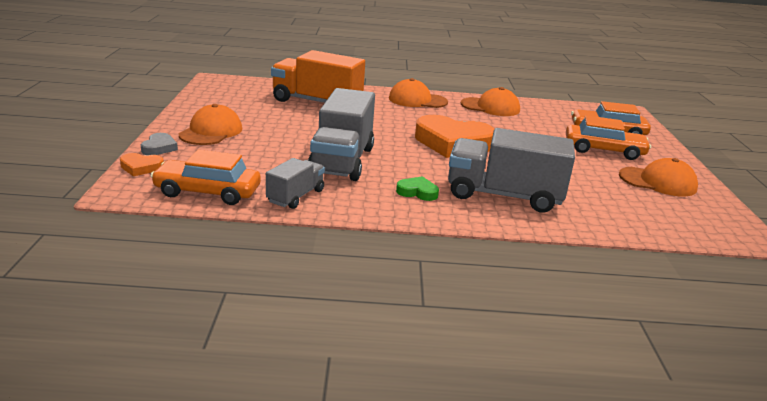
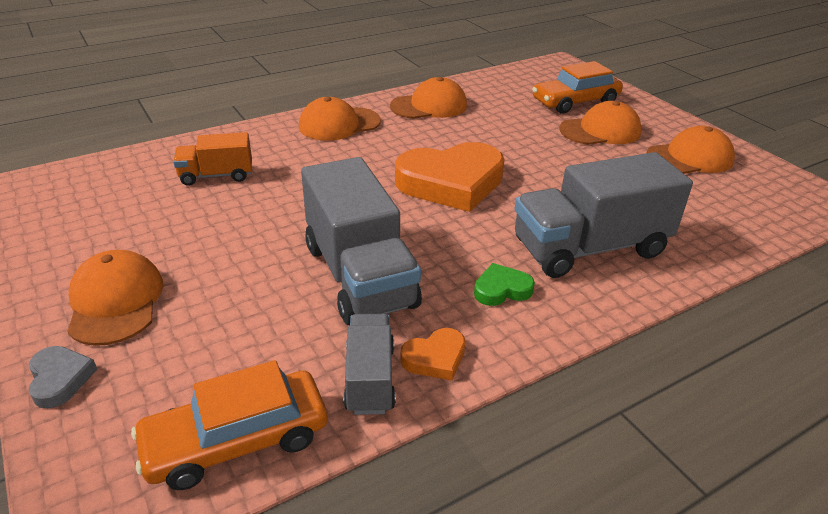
camera: 30 degrees left, 10 degrees up
(141, 167) = (70, 443): orange heart -> orange heart (435, 358)
(317, 102) = (216, 175): orange truck -> orange truck, size x0.54
(604, 150) = (600, 131): orange car -> orange cap

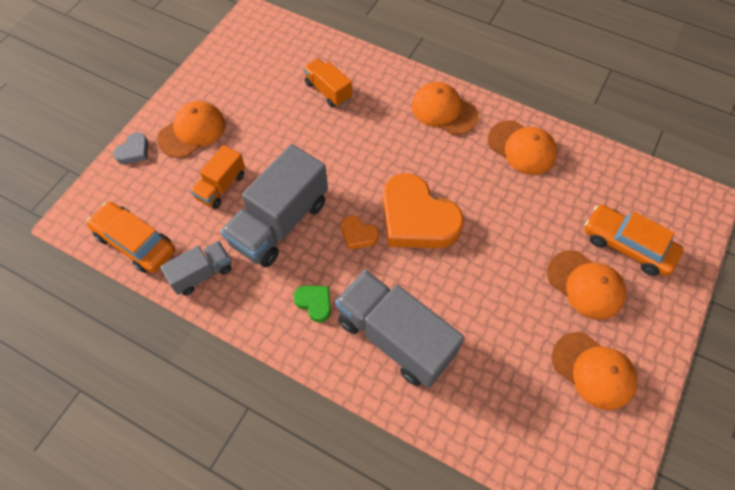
camera: 60 degrees right, 25 degrees up
(244, 307) = (221, 186): none -> orange truck
(435, 358) = (233, 296): orange heart -> orange heart (358, 234)

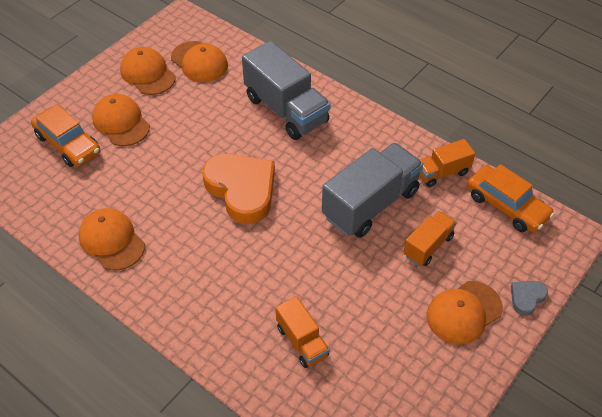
camera: 170 degrees left, 10 degrees down
(202, 274) = (442, 172): grey truck -> orange truck
(314, 303) = (346, 139): green heart -> none
(358, 234) = (299, 184): orange heart -> none
(444, 111) = (175, 294): orange cap -> orange cap (199, 62)

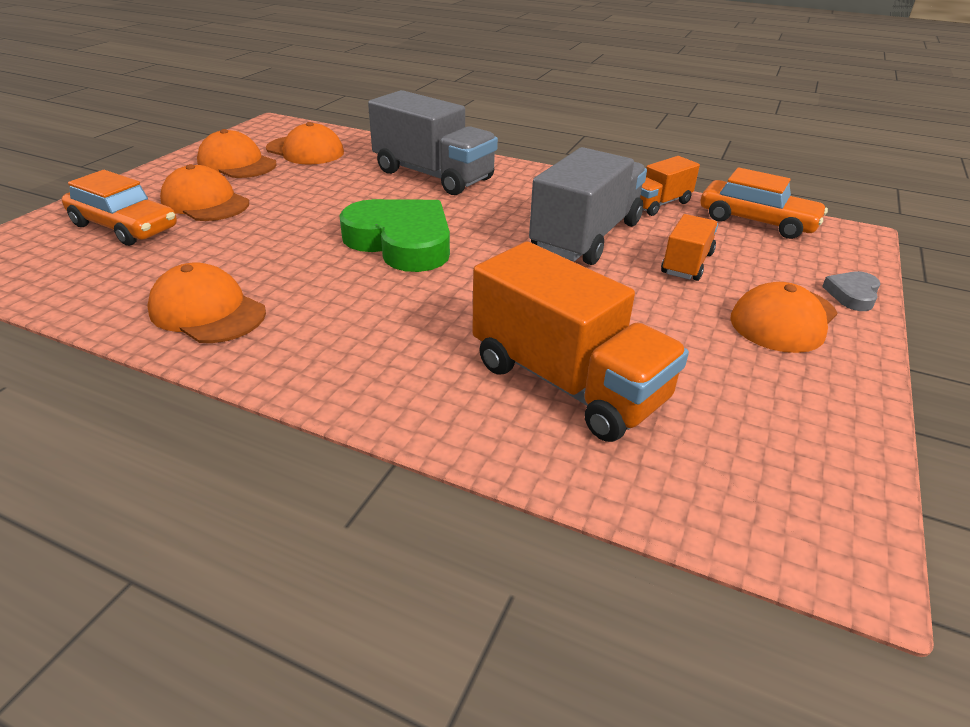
camera: 15 degrees left, 15 degrees down
(242, 190) = (401, 242): orange heart -> green heart
(302, 341) = (567, 383): orange truck -> orange truck, size x1.85

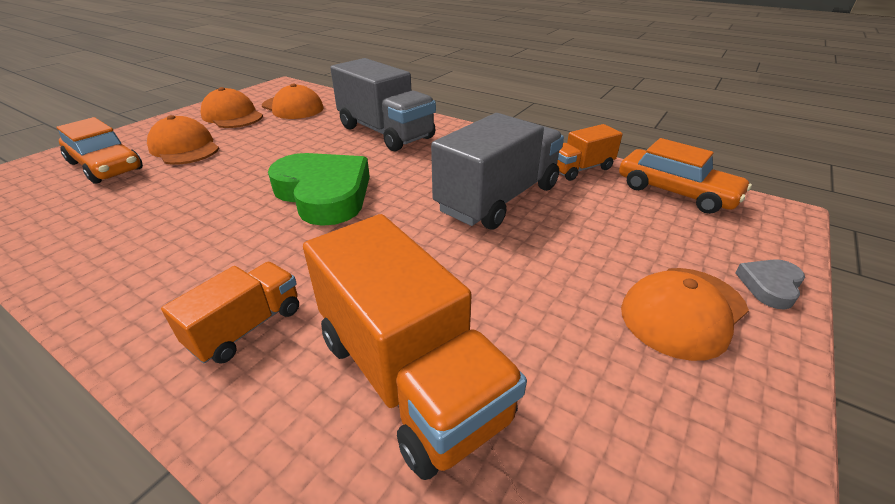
camera: 10 degrees right, 0 degrees up
(207, 311) = (110, 253): orange cap -> none
(687, 264) = (590, 235): orange truck -> orange truck (247, 327)

